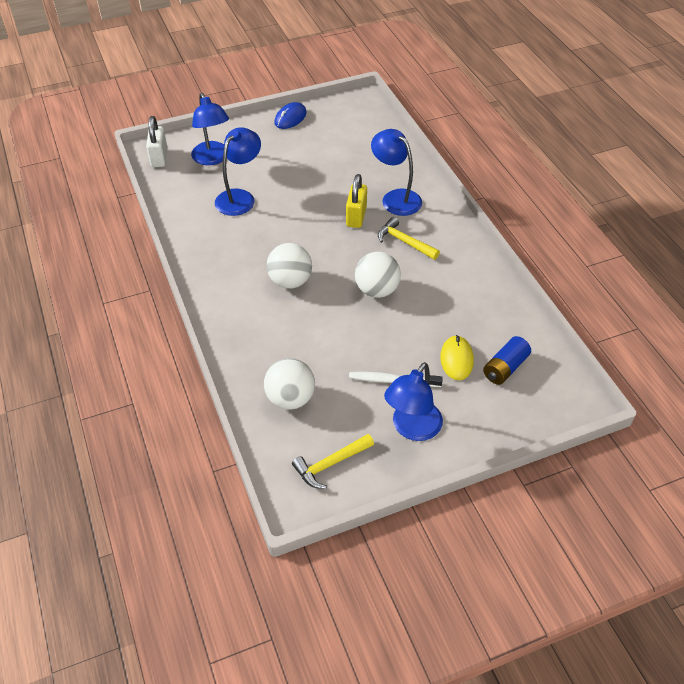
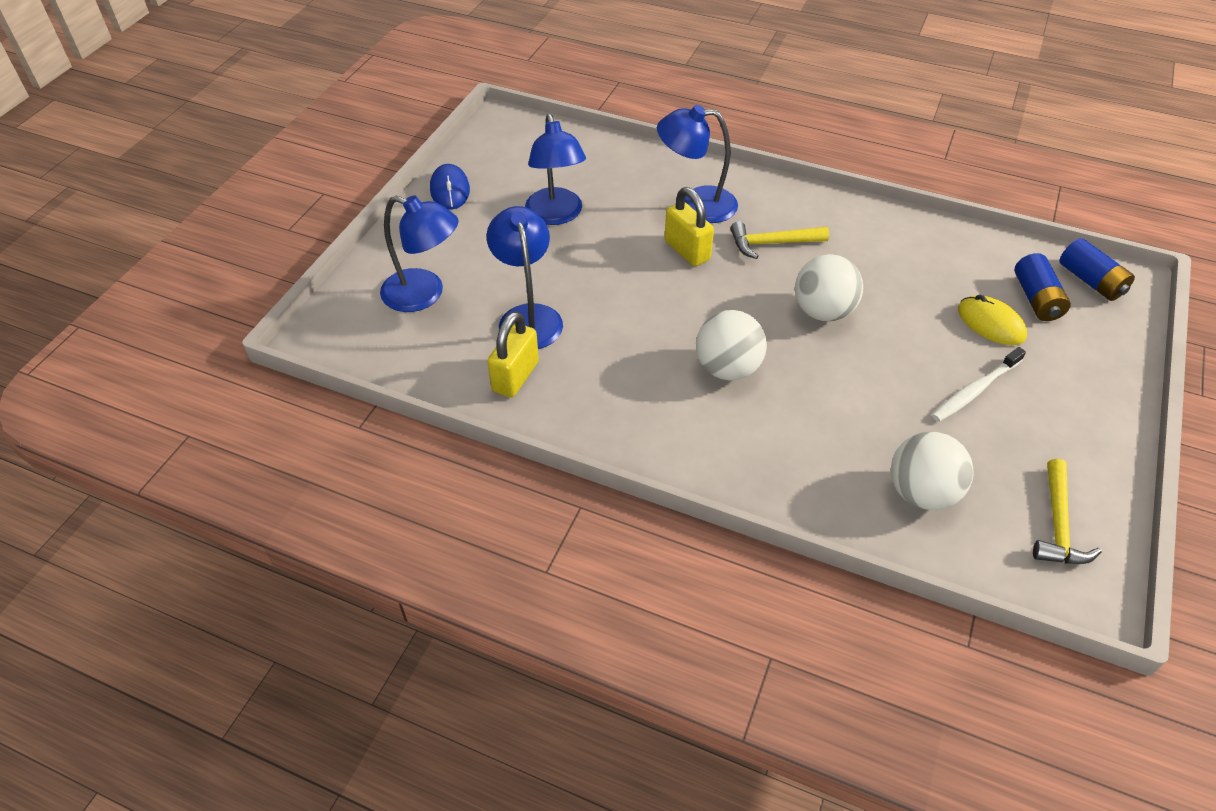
camera: 45 degrees left, 0 degrees up
(159, 158) = (349, 338): white padlock -> none
(198, 219) = (515, 376): none -> yellow padlock
(412, 429) = (1061, 422): blue lamp -> blue lamp (556, 215)
(555, 383) = (1090, 281): none -> blue battery

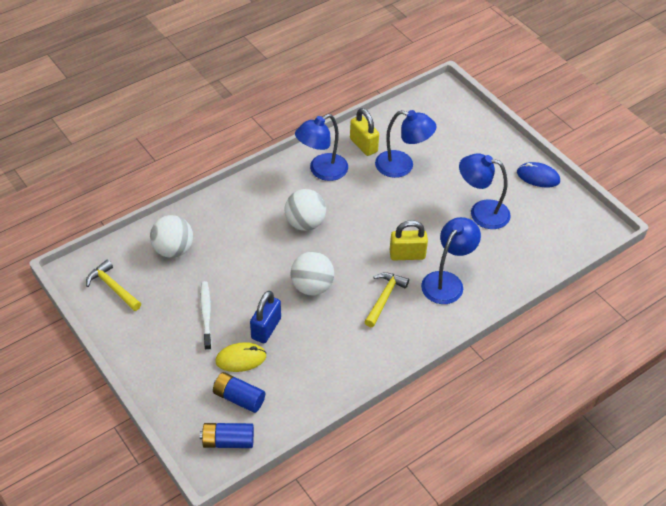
camera: 120 degrees right, 0 degrees up
(424, 294) = (449, 135): blue lamp -> blue lamp (322, 171)
(927, 322) = (266, 328): none -> blue padlock

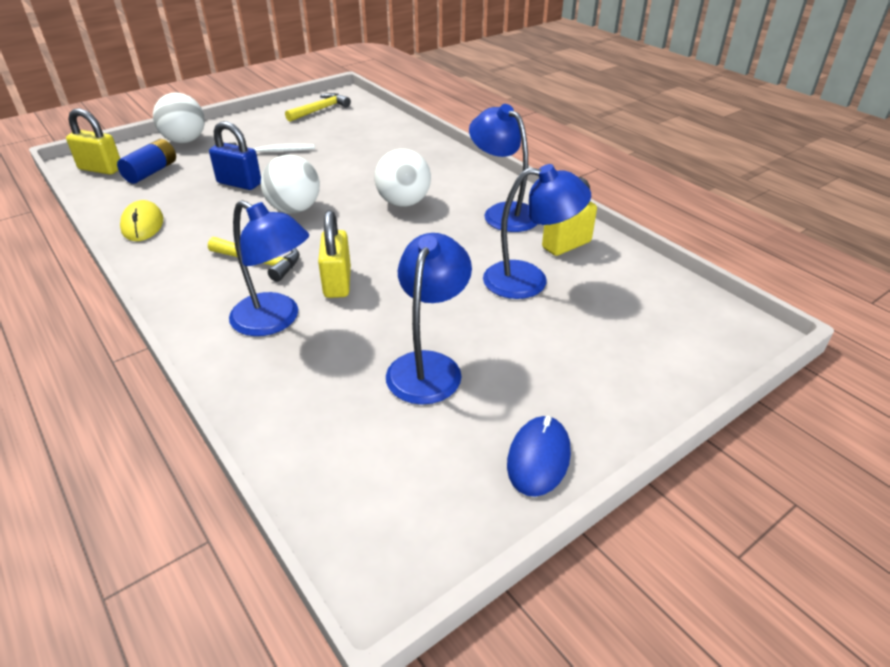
camera: 90 degrees right, 10 degrees down
(173, 250) = (366, 132): white ball -> white ball (185, 141)
(228, 441) = (101, 169): blue battery -> yellow padlock
(241, 359) = (203, 171): yellow mouse -> yellow mouse (142, 224)
(402, 166) = (529, 280): blue lamp -> blue lamp turned 105 degrees counterclockwise

